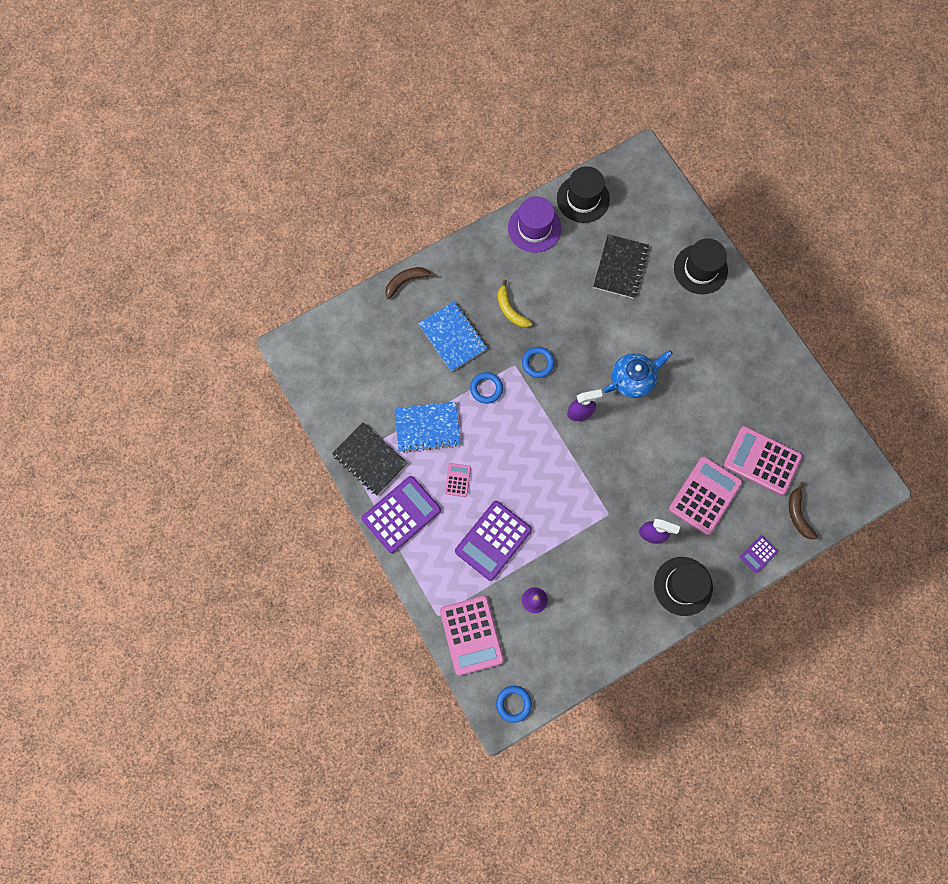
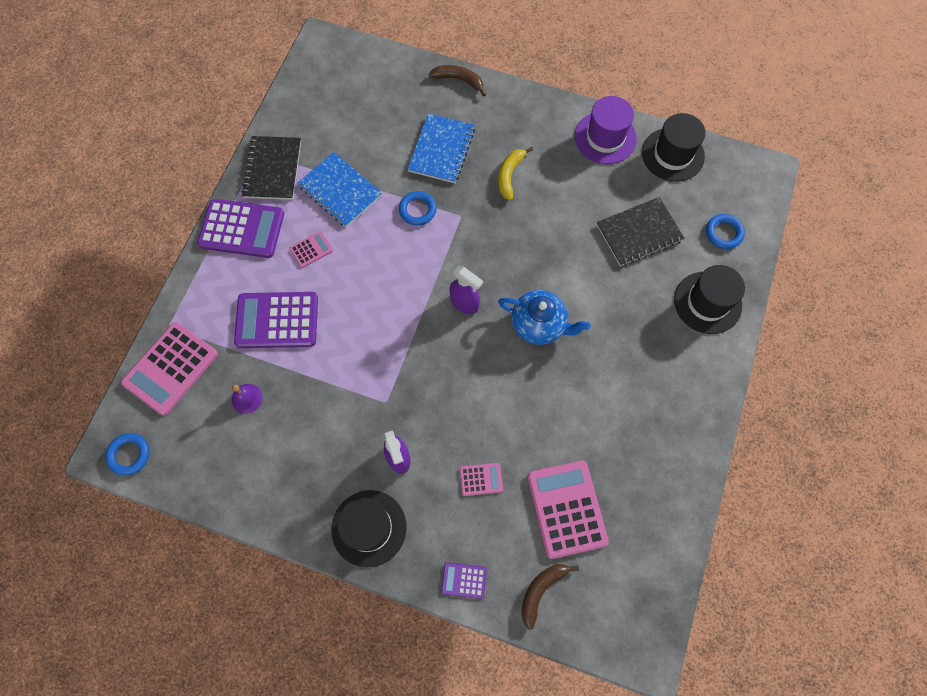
camera: 50 degrees right, 5 degrees down
(537, 363) = (480, 233): blue ring -> blue ring (723, 233)
(705, 495) = (481, 479): pink calculator -> pink calculator, size x0.48

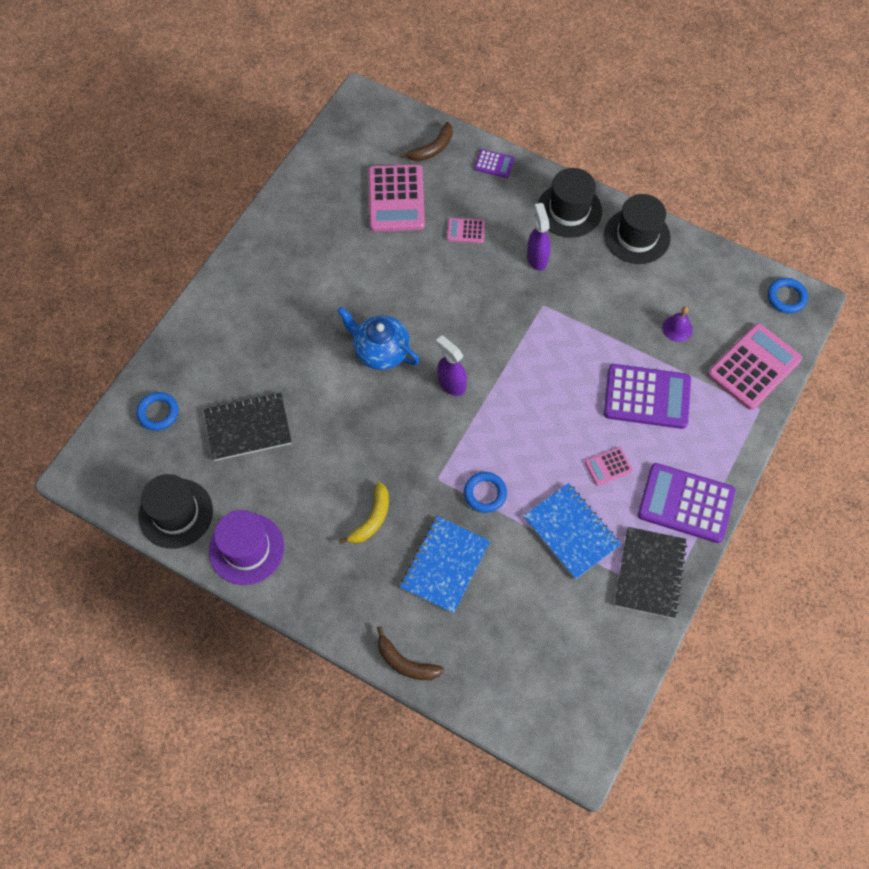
camera: 170 degrees left, 5 degrees down
(707, 302) = (205, 346): black hat -> black hat (637, 236)

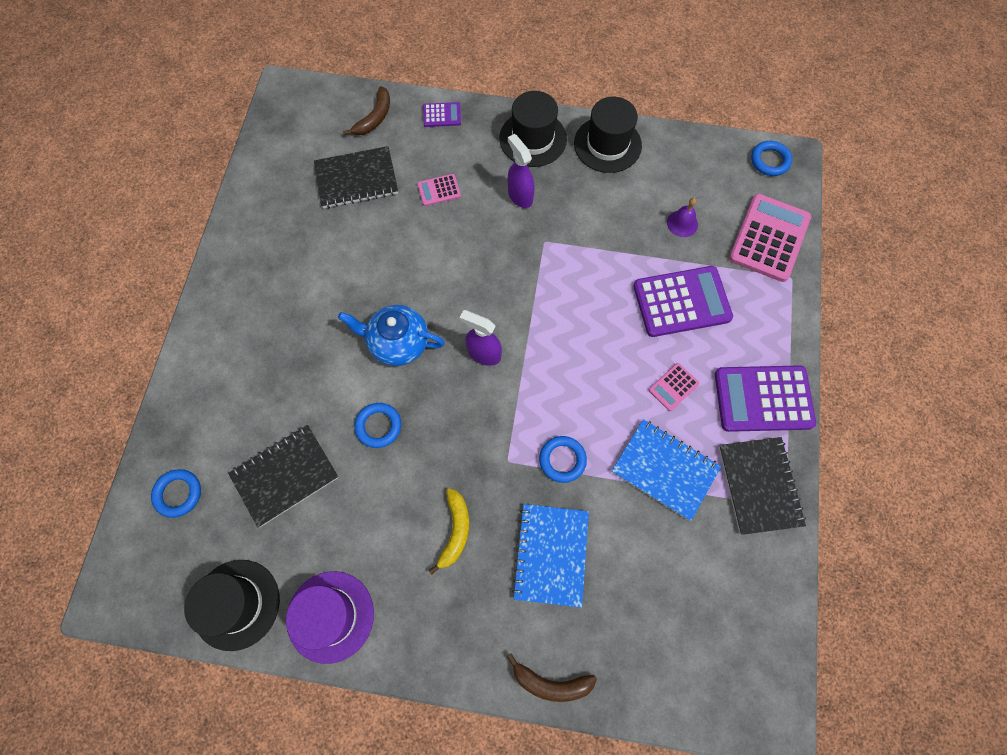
camera: 20 degrees left, 5 degrees up
(339, 414) = (378, 426): none -> blue ring
(396, 199) = (356, 179): pink calculator -> black notebook

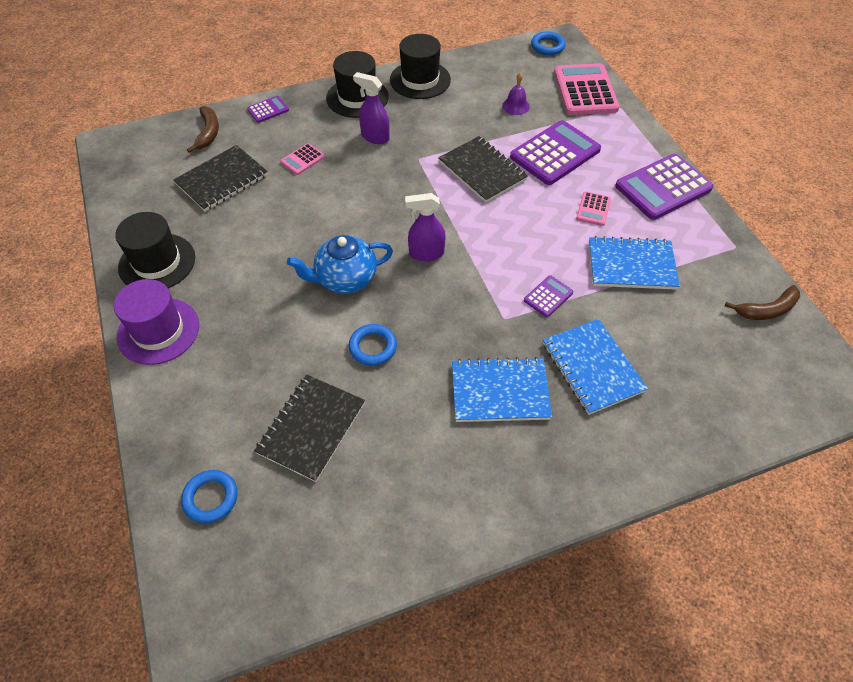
camera: 30 degrees left, 15 degrees down
(236, 604) = (337, 560): black hat -> black hat (157, 262)
(330, 616) = (437, 519): purple hat -> purple hat (158, 331)
(455, 531) = (500, 391): yellow banana -> blue notebook
(550, 683) = (667, 461): brown banana -> brown banana (767, 310)
(562, 460) = (548, 296): blue ring -> purple calculator
(759, 485) = (707, 242): black notebook -> black notebook (482, 171)

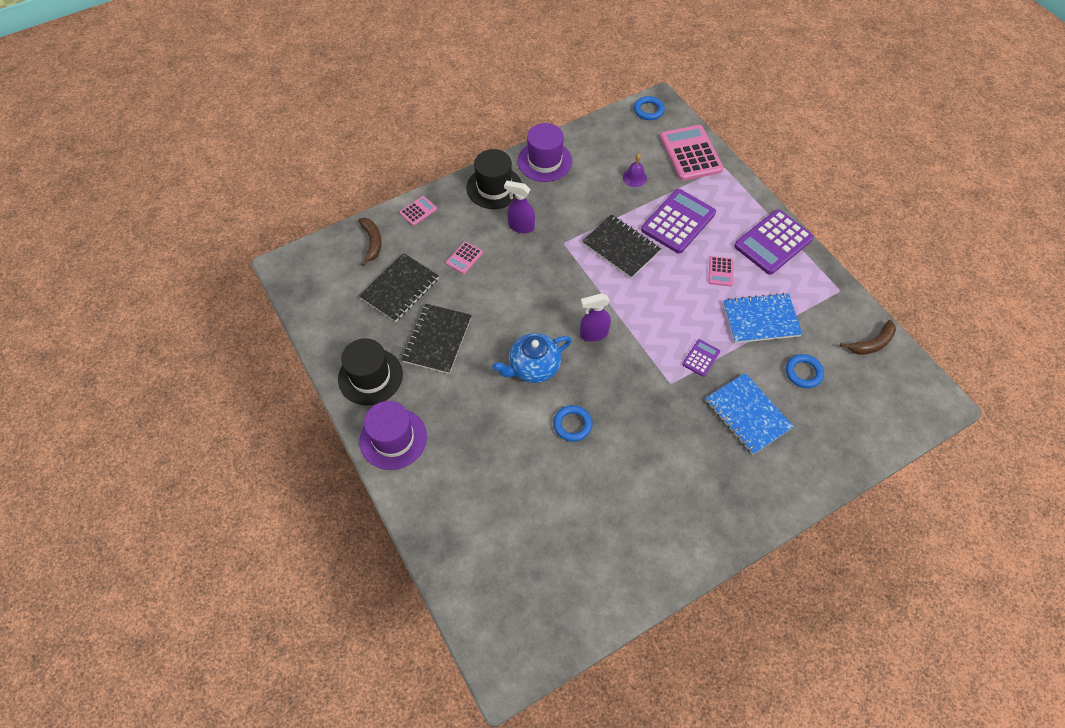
camera: 10 degrees left, 5 degrees up
(210, 498) = (482, 571): blue ring -> blue ring (803, 373)
(268, 110) = (418, 211): purple calculator -> pink calculator
(311, 428) = (543, 501): black notebook -> black notebook (437, 339)
(420, 80) = (544, 161): black hat -> purple hat
(500, 391) = (681, 446): blue notebook -> none

